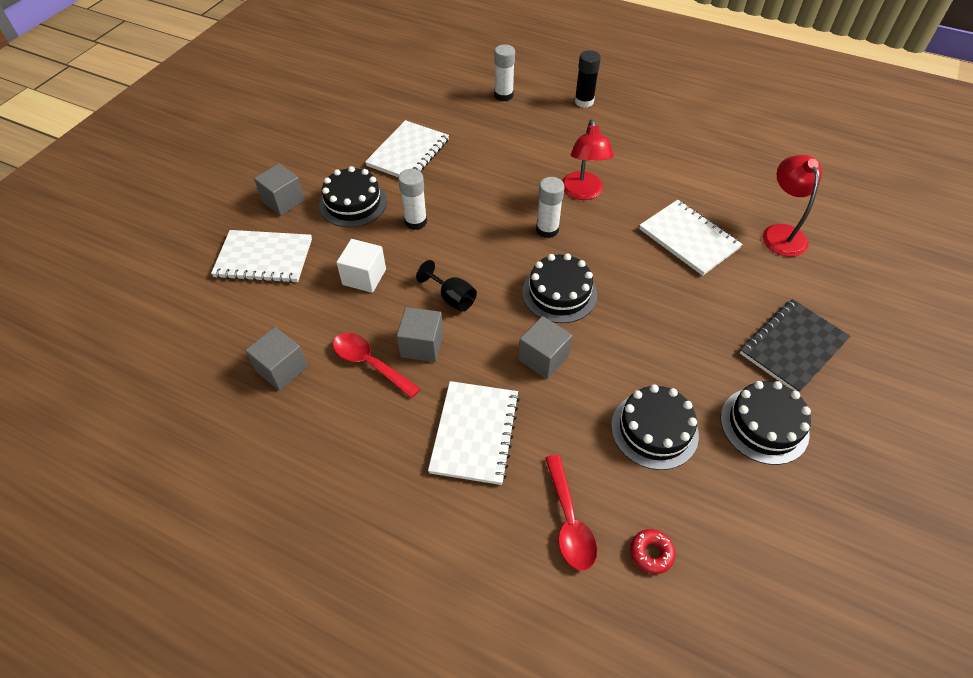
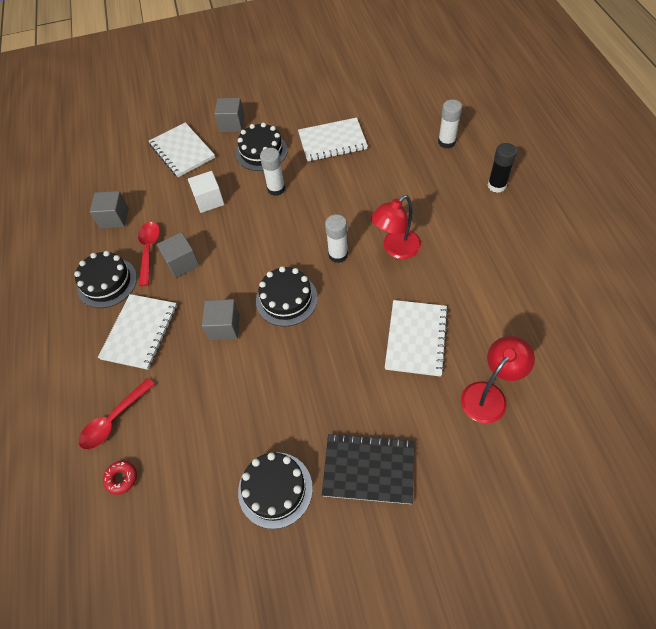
camera: 55 degrees right, 5 degrees up
(452, 298) = (231, 250): black goblet -> none
(475, 433) = (140, 332): white notebook -> white notebook turned 45 degrees counterclockwise
(654, 430) = (216, 424): black cake -> black cake (107, 282)

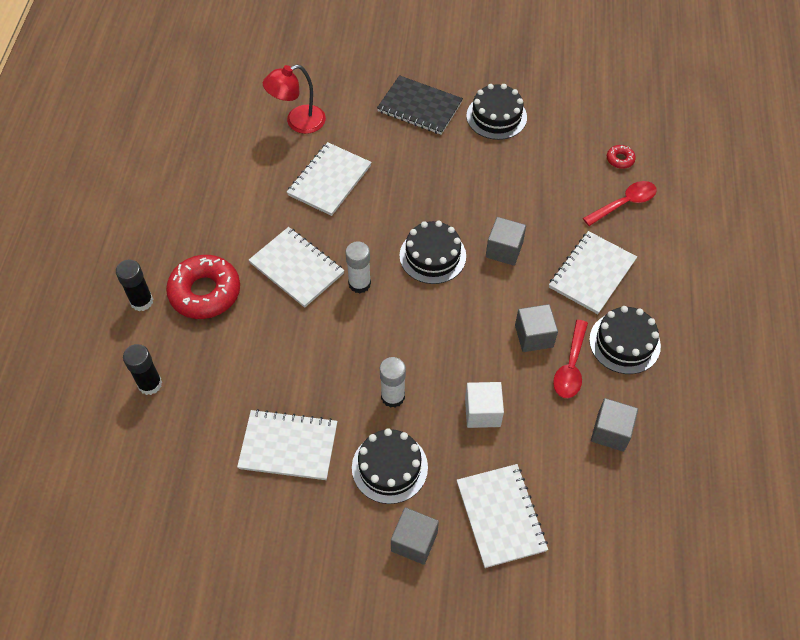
camera: 165 degrees left, 0 degrees up
(396, 249) = (297, 268): red lamp -> white notebook
(446, 142) = (150, 384): white glue stick -> black glue stick
(455, 207) = (205, 292): none -> red donut

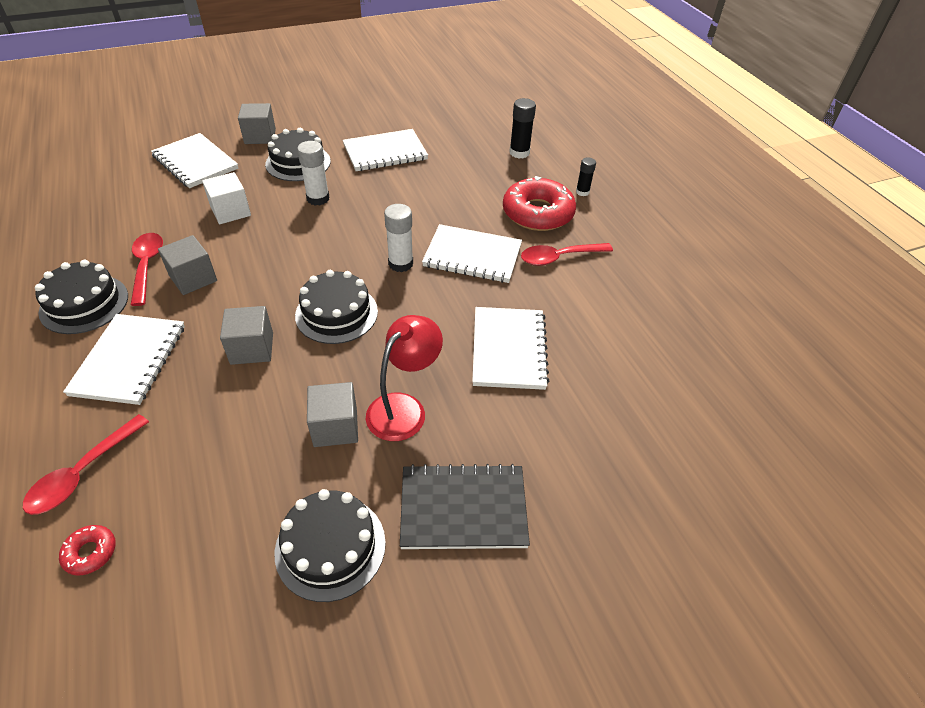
camera: 150 degrees right, 10 degrees down
(142, 301) = (582, 192): black glue stick -> black glue stick, size x0.63
(230, 238) = (559, 258): none -> red spoon
(298, 122) = (609, 407): red lamp -> red lamp (404, 408)
(610, 432) = (99, 232): grey cube -> grey cube (335, 427)

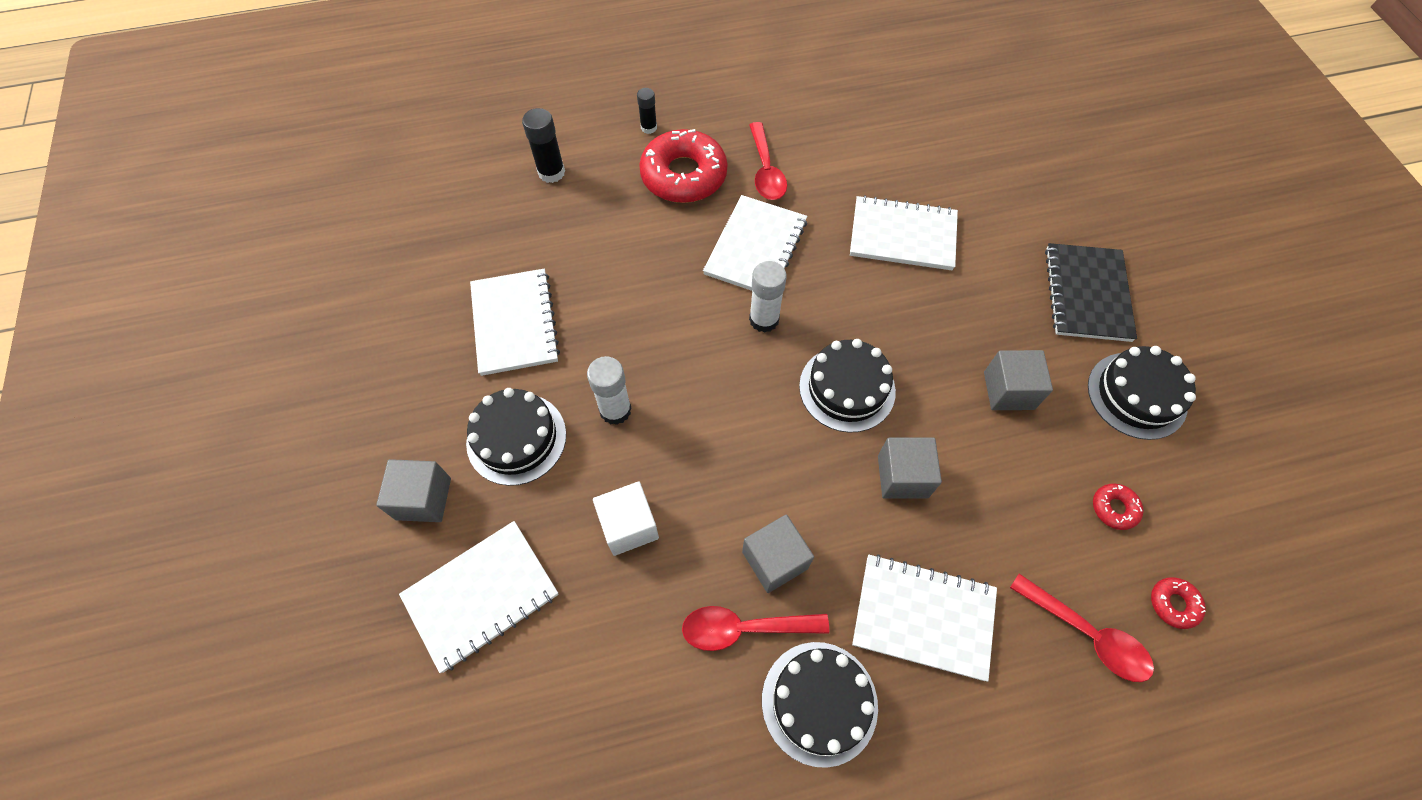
camera: 80 degrees left, 15 degrees up
(199, 509) = (1114, 508): none -> red donut
(404, 408) = (981, 330): red lamp -> none

